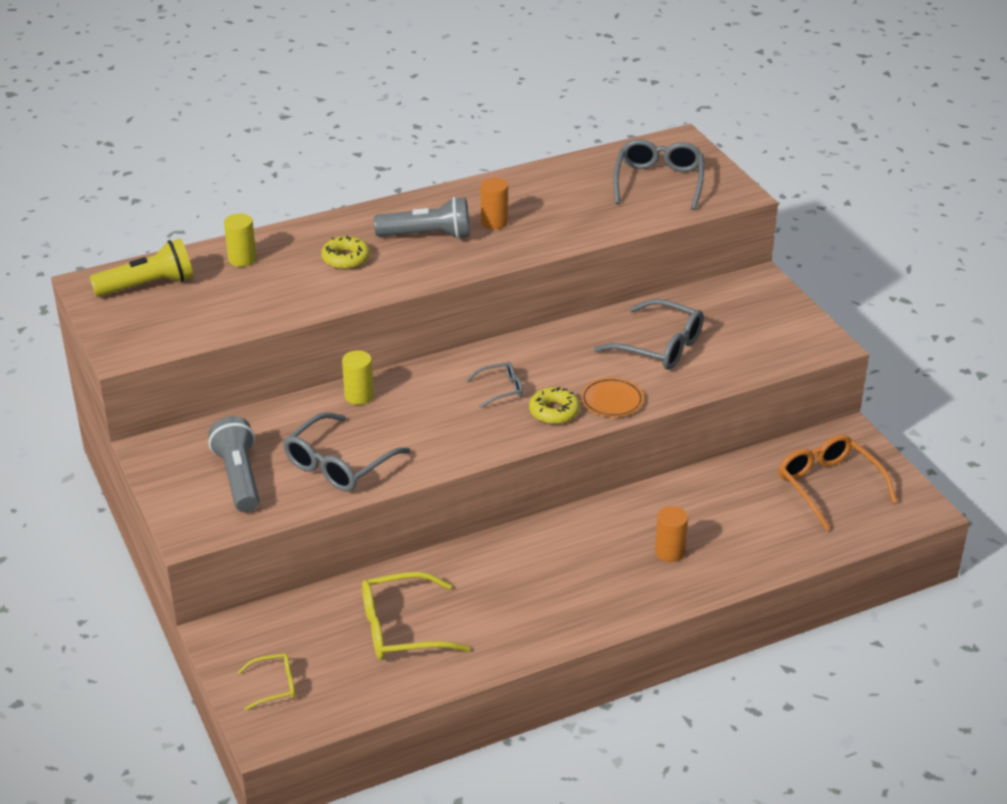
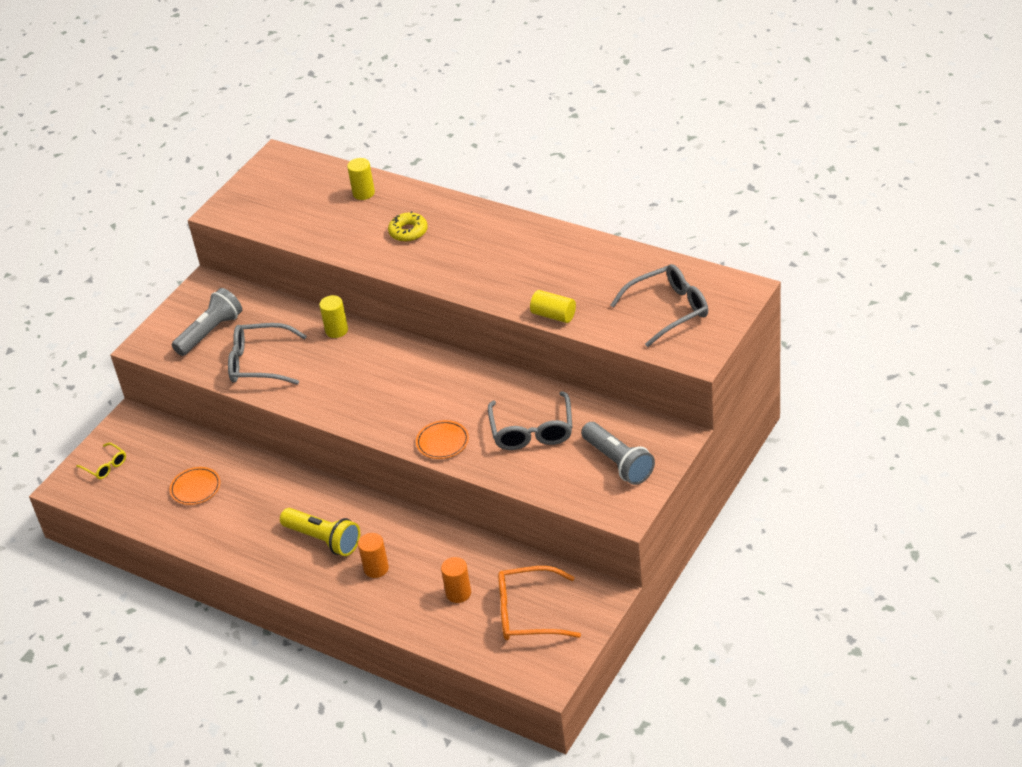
camera: 60 degrees right, 5 degrees up
(148, 285) = (297, 177): yellow flashlight -> yellow flashlight (323, 540)
(401, 629) = (195, 488): yellow glasses -> orange plate
(427, 236) = (474, 248): grey flashlight -> grey flashlight (618, 462)
(494, 222) = (523, 266): orange cylinder -> orange cylinder (458, 593)
(501, 389) = (405, 385): grey glasses -> none
(554, 412) = (403, 422): yellow donut -> none
(587, 235) = (553, 315): none -> yellow cylinder
(828, 486) = (528, 613): orange glasses -> orange glasses turned 120 degrees counterclockwise

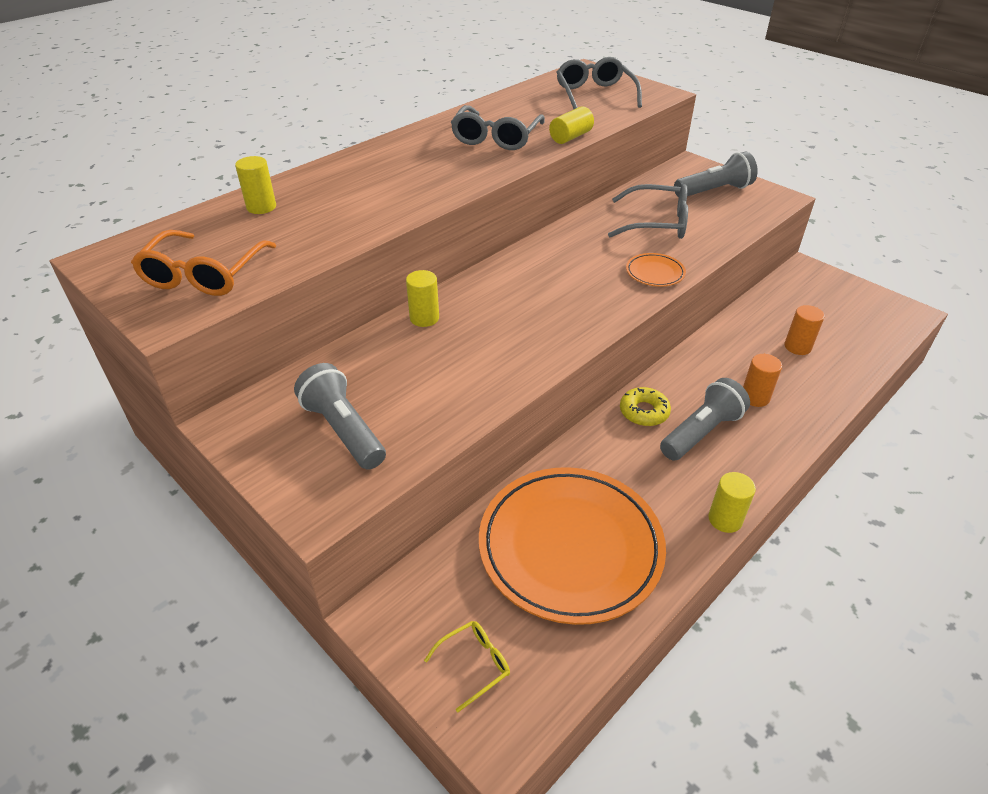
camera: 80 degrees left, 0 degrees up
(195, 488) = (570, 547): orange plate -> orange plate, size x2.46
(236, 562) = (725, 519): none -> yellow cylinder
(259, 363) = (443, 389): grey glasses -> grey glasses (496, 138)
(323, 540) = (701, 432): yellow flashlight -> grey flashlight
(408, 232) = (367, 189): yellow donut -> yellow donut (644, 412)
(528, 613) = (827, 311): orange glasses -> orange glasses (204, 275)

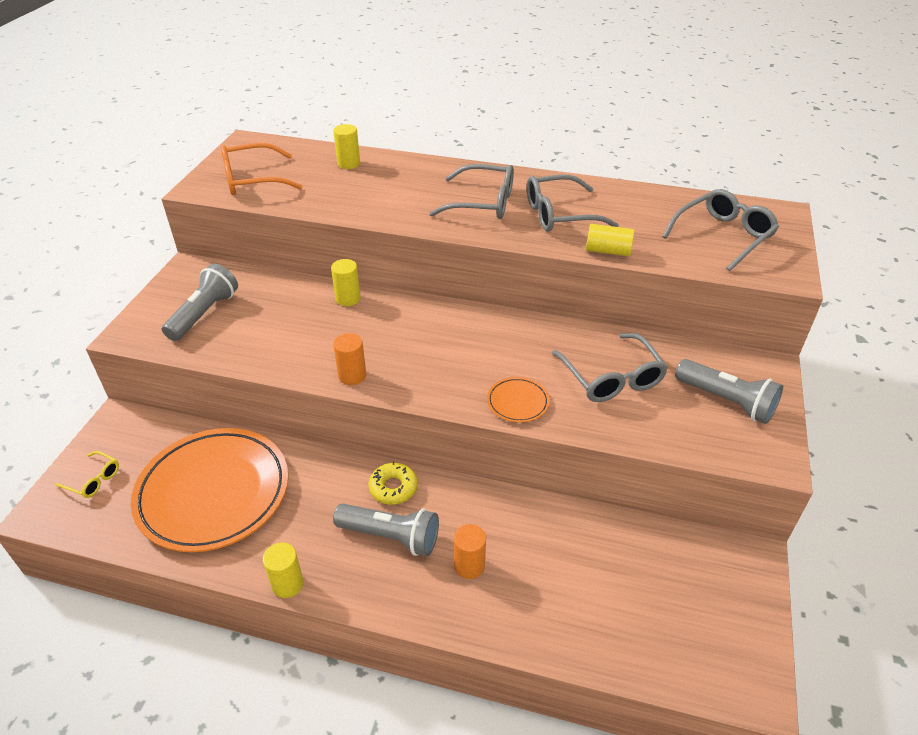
camera: 60 degrees right, 0 degrees up
(435, 162) = (483, 203): none -> grey glasses
(797, 347) = (583, 583): orange cylinder -> orange cylinder (352, 376)

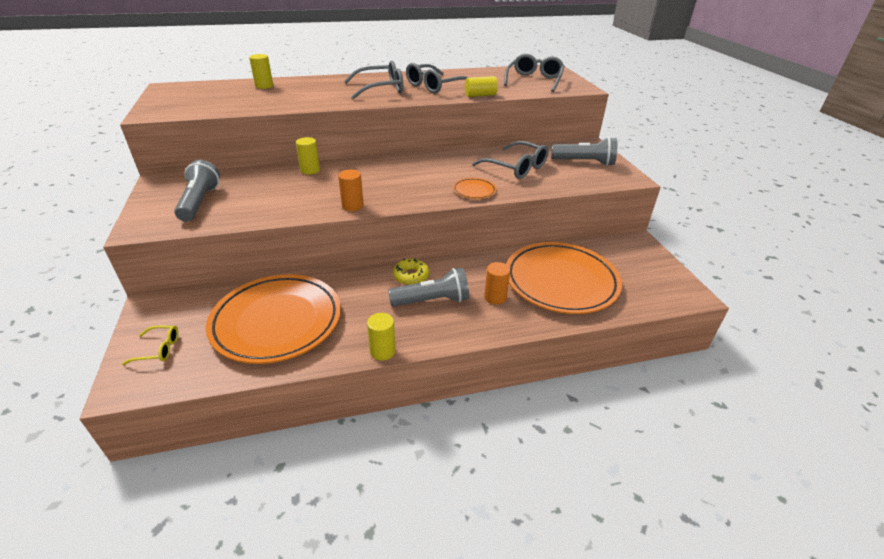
camera: 30 degrees left, 5 degrees down
(252, 180) = (193, 103): orange glasses -> none
(575, 579) = (561, 281): none -> orange plate

